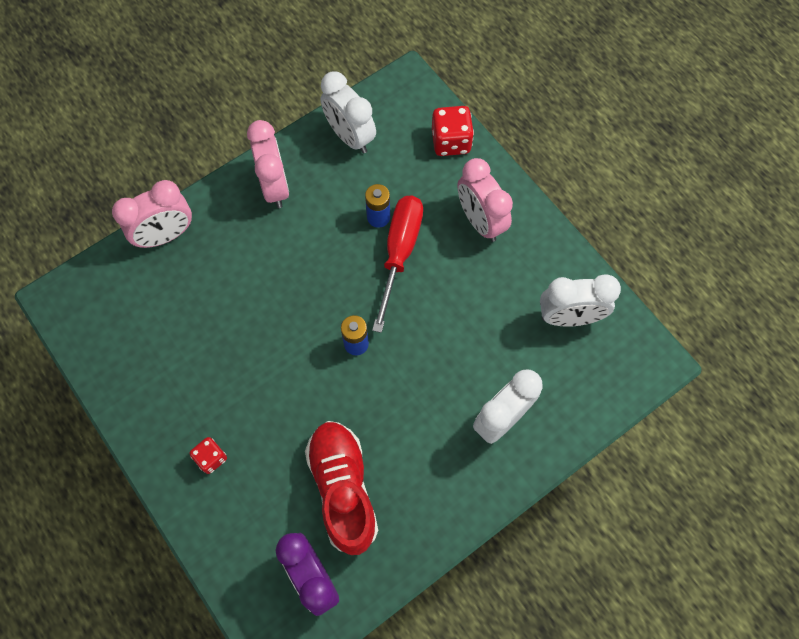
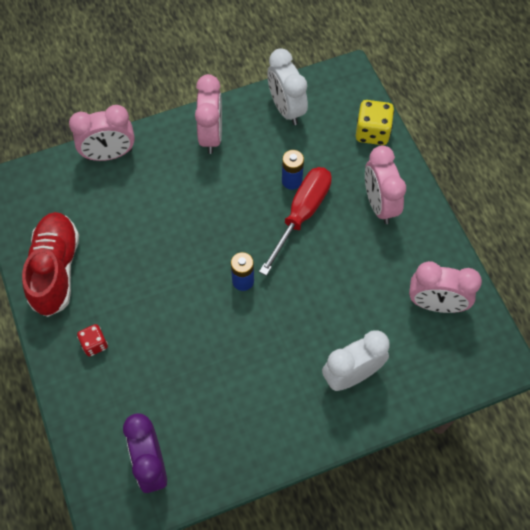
camera: 15 degrees right, 5 degrees down
(343, 489) = (197, 399): red shoe -> red shoe (55, 270)
(451, 142) = (372, 132): red dice -> yellow dice
(569, 317) = (435, 304): white clock -> pink clock

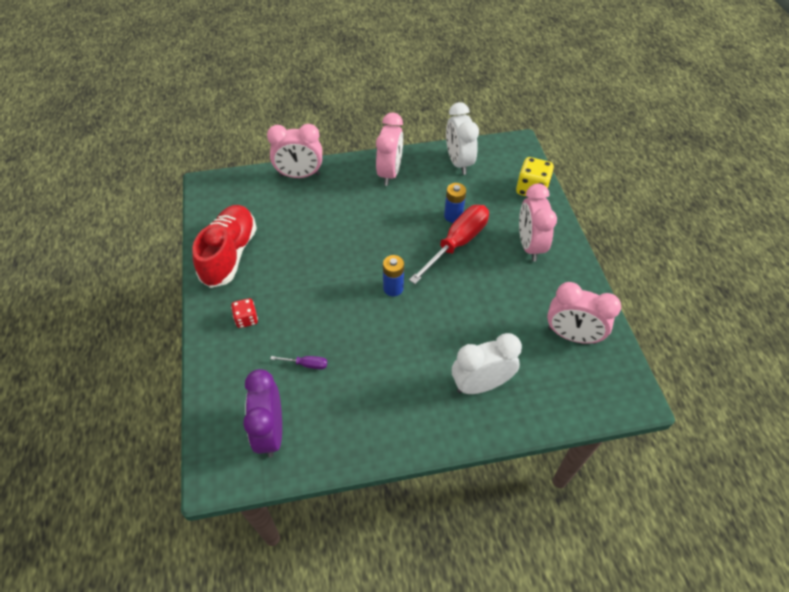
camera: 10 degrees right, 10 degrees down
(170, 384) = (306, 364): none -> purple screwdriver

